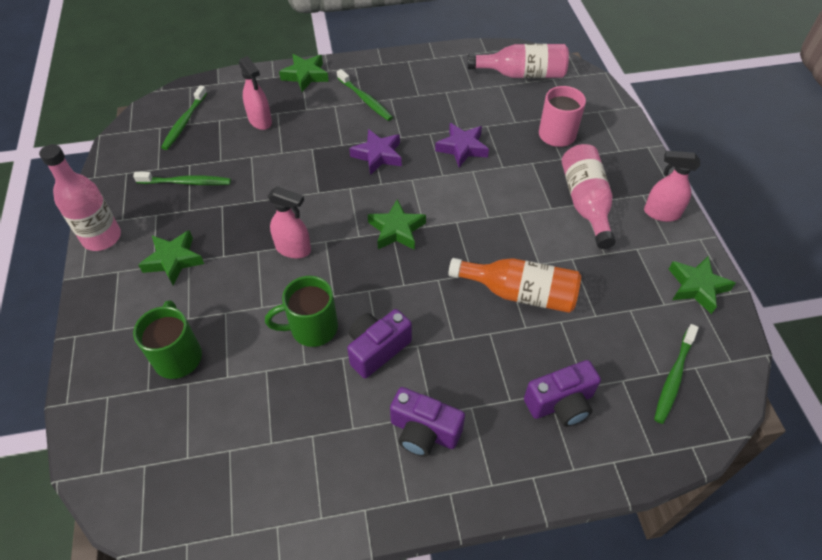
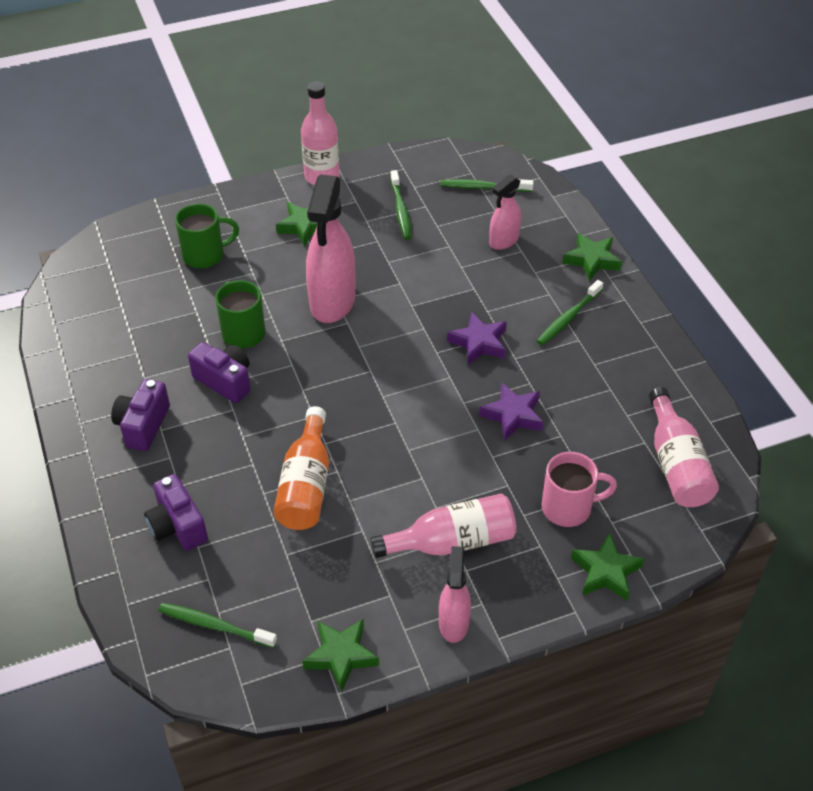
camera: 80 degrees right, 5 degrees down
(293, 249) = (332, 302): pink spray bottle -> pink spray bottle, size x1.83
(396, 230) = (373, 374): green star -> green star (606, 572)

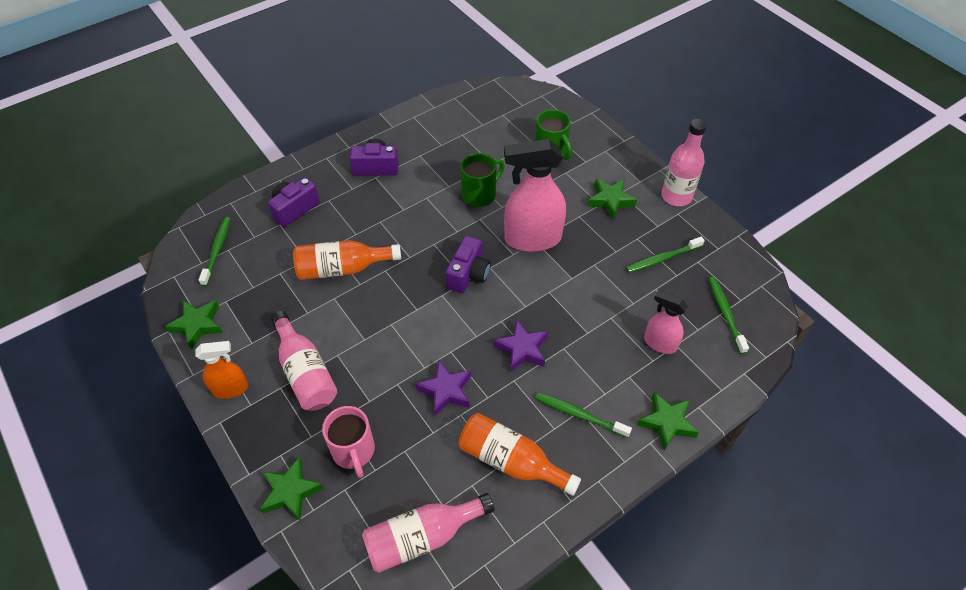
camera: 75 degrees right, 5 degrees up
(225, 381) = (429, 198): purple camera -> purple camera (468, 274)
(453, 623) = (230, 389): pink spray bottle -> orange spray bottle
(608, 379) = (511, 461): none -> orange bottle

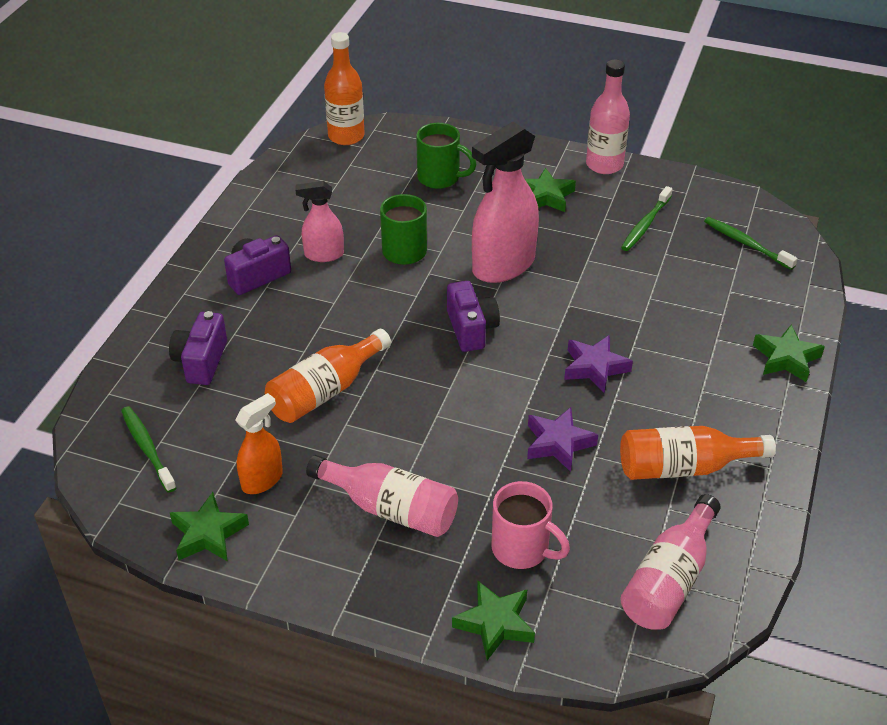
camera: 35 degrees left, 10 degrees down
(230, 389) = (320, 571): orange spray bottle -> orange spray bottle (262, 480)
(519, 93) = (346, 136): none -> orange bottle
(579, 415) = (705, 394): green toothbrush -> none
(659, 343) = (715, 297): pink spray bottle -> pink spray bottle (323, 255)

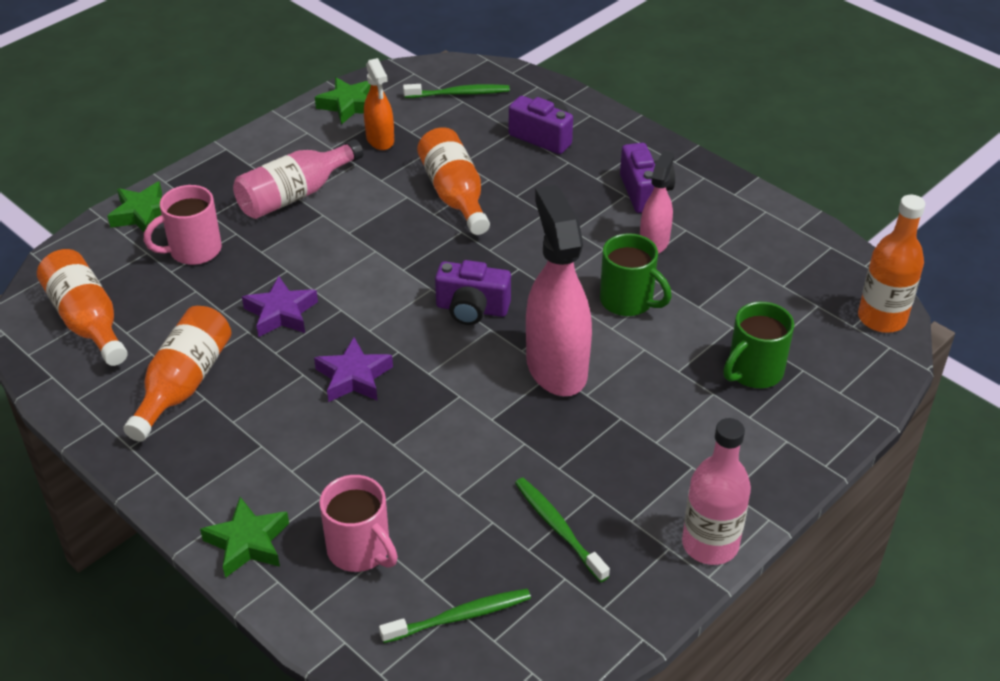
camera: 115 degrees right, 0 degrees up
(545, 196) = (668, 454): green star -> none
(669, 580) = (87, 321): pink bottle -> orange bottle
(741, 302) = (360, 550): none -> pink mug

